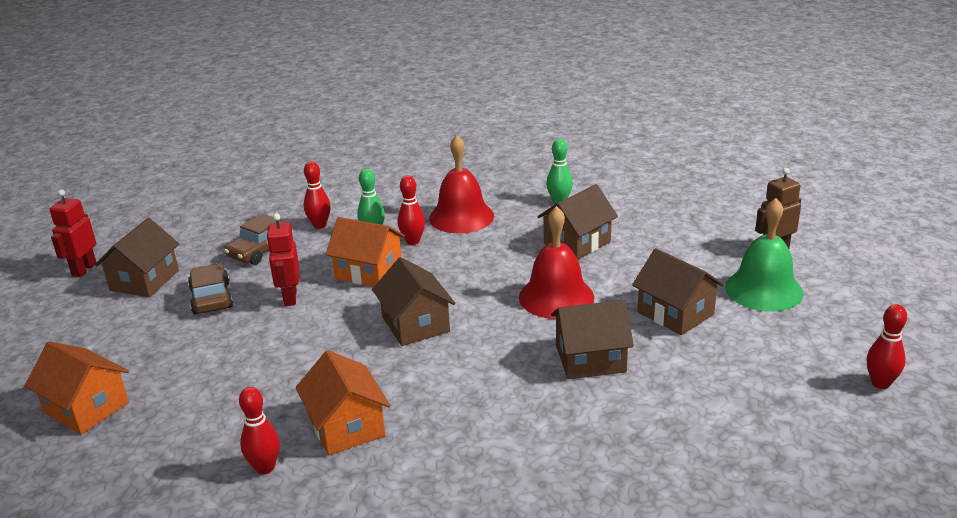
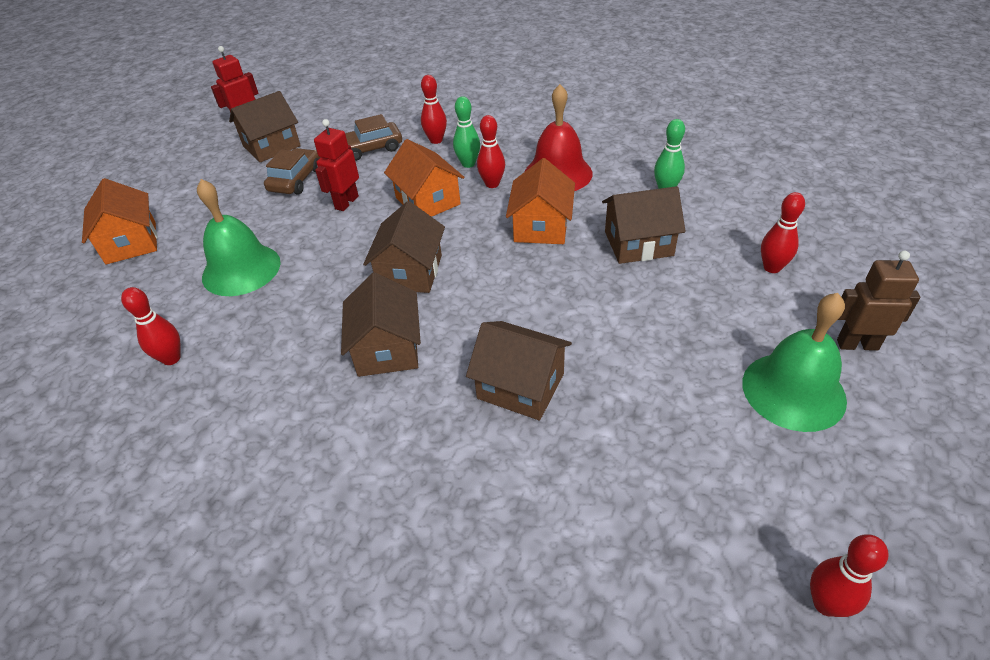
camera: 35 degrees right, 15 degrees up
(247, 381) = (241, 269): none -> green bell
(346, 426) = (260, 350): orange house -> orange house (541, 226)
(556, 297) = (558, 298): red bell -> none
(675, 313) = (660, 373): brown house -> brown house (387, 349)
(682, 226) = (772, 268): none -> red bowling pin

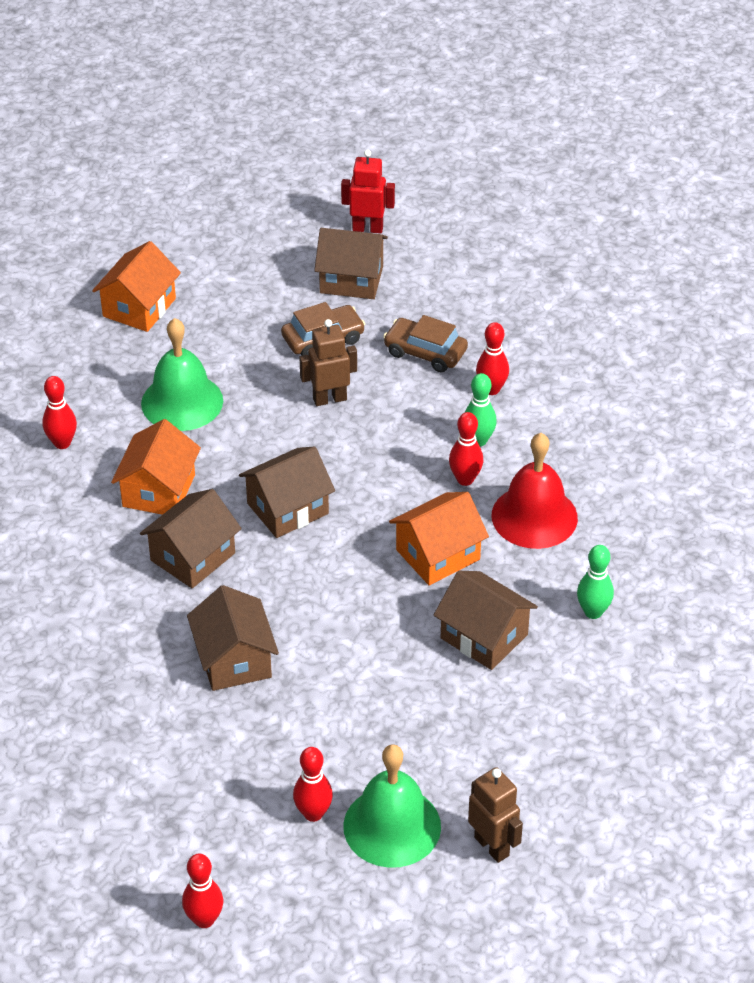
camera: 45 degrees right, 0 degrees up
(346, 202) = (329, 399): red robot -> brown robot
(428, 201) = (391, 452): orange house -> orange house (159, 491)
(772, 268) = (545, 747): red bowling pin -> red bowling pin (313, 813)

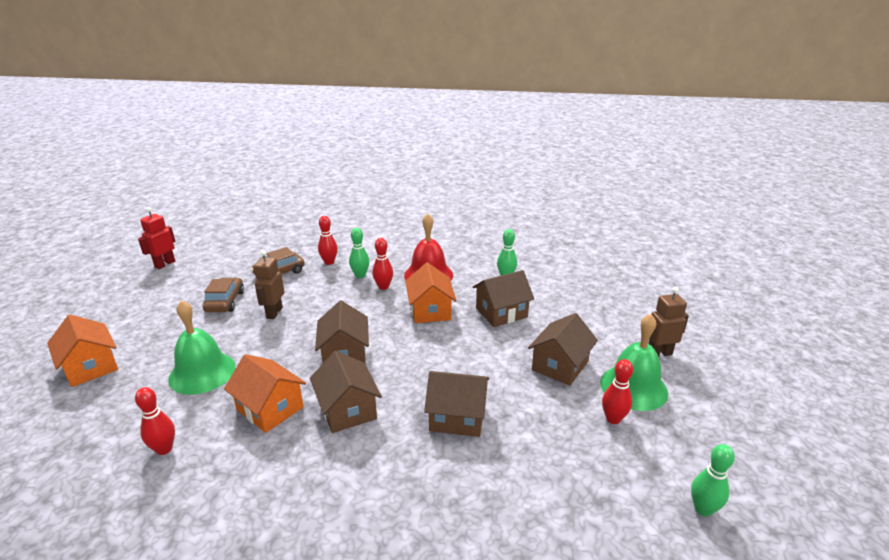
camera: 65 degrees left, 15 degrees down
(204, 919) = (703, 509): red bowling pin -> green bowling pin
(351, 279) = (194, 279): brown house -> brown house (560, 365)

